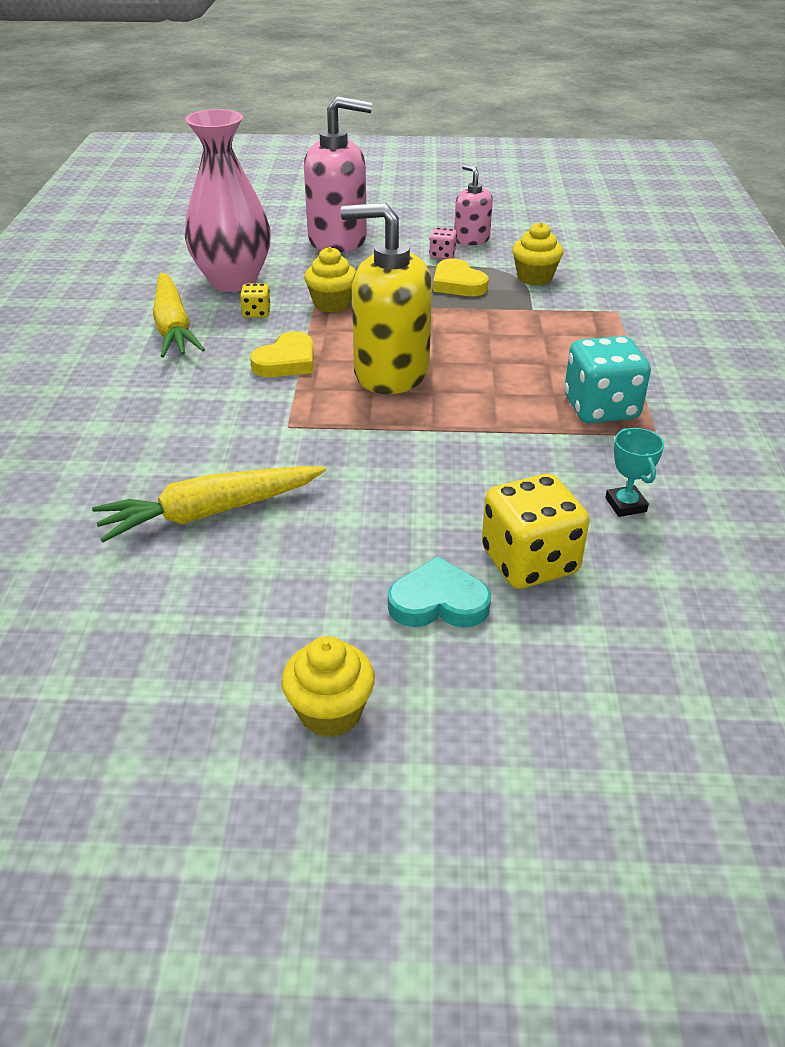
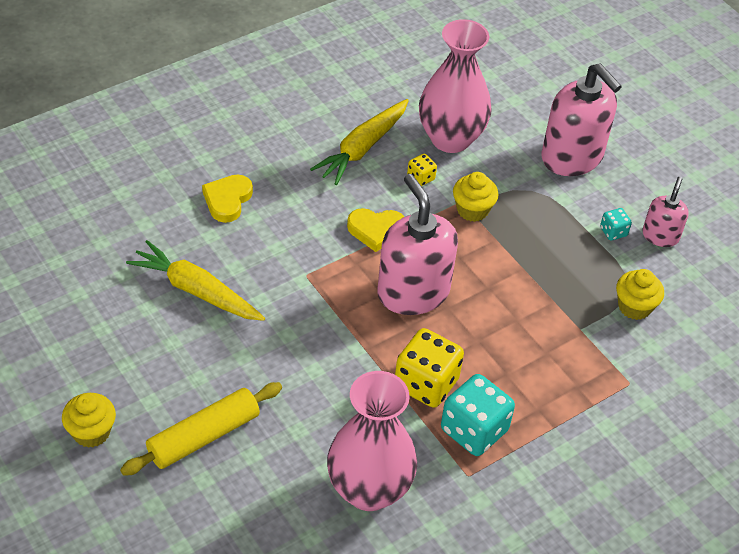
camera: 50 degrees right, 10 degrees up
(390, 372) = (413, 292): yellow soap dispenser -> pink soap dispenser
(438, 602) = (203, 436): turquoise heart -> yellow rolling pin
(442, 255) = (613, 232): pink dice -> turquoise dice
(458, 284) = (575, 265): yellow heart -> yellow heart (227, 200)
(529, 561) = (272, 463): yellow dice -> yellow dice (426, 383)
(625, 505) = (369, 490): turquoise trophy -> pink vase

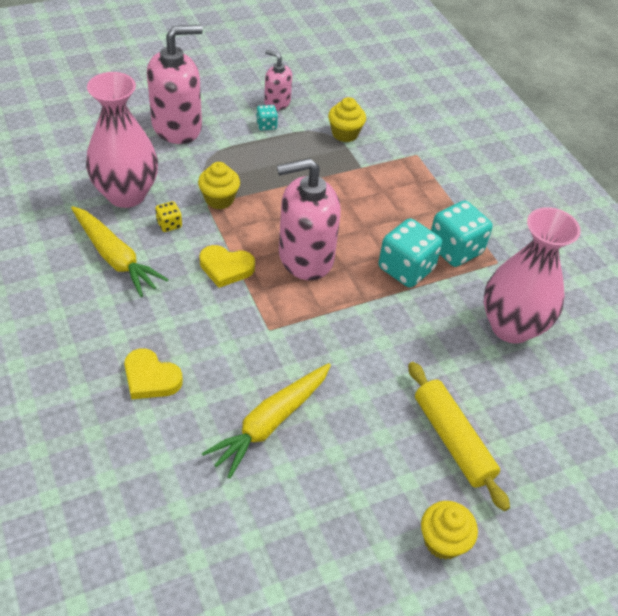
camera: 80 degrees left, 0 degrees up
(376, 230) = (226, 268): yellow heart -> yellow heart turned 90 degrees clockwise
(426, 383) = (406, 269): yellow dice -> turquoise dice

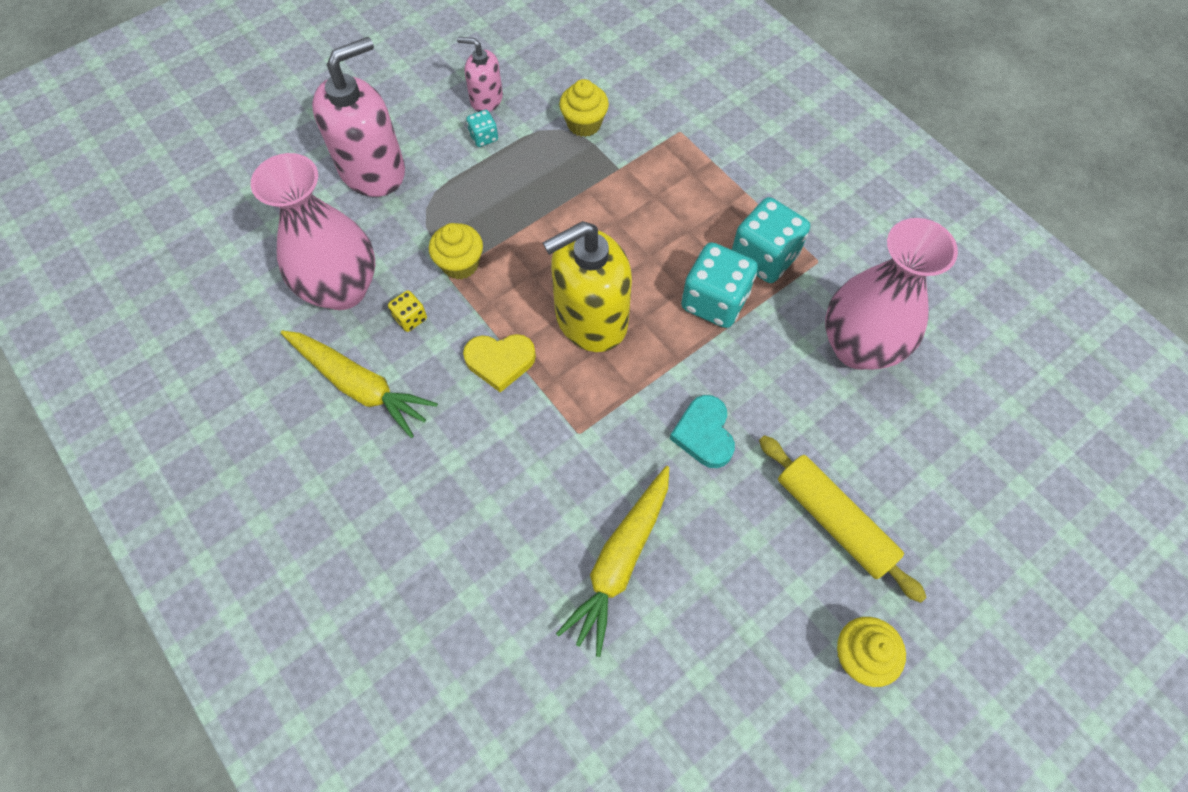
camera: 10 degrees left, 15 degrees up
(151, 378) = (460, 543): yellow heart -> none
(305, 257) = (590, 319): pink soap dispenser -> yellow soap dispenser
(367, 354) = (704, 434): none -> turquoise heart

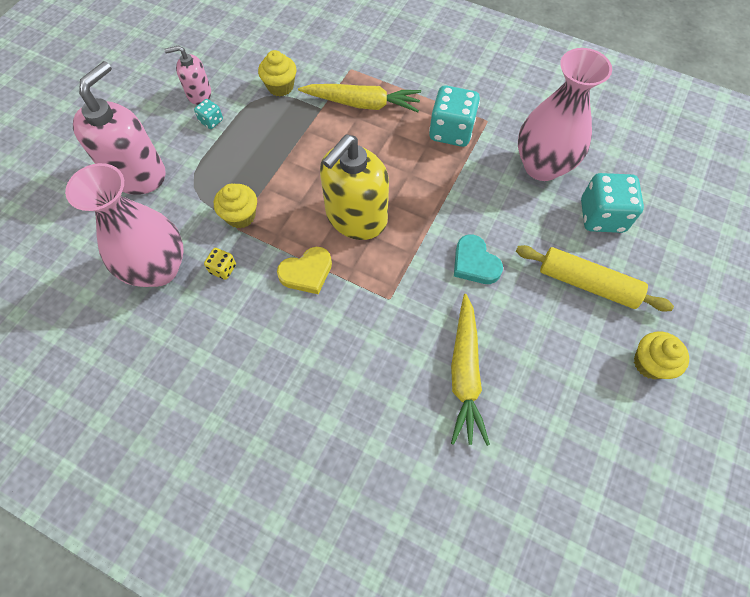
camera: 25 degrees left, 0 degrees up
(360, 386) = (209, 333): yellow carrot -> yellow carrot (362, 104)
(714, 301) = (434, 172): turquoise dice -> turquoise dice (602, 216)

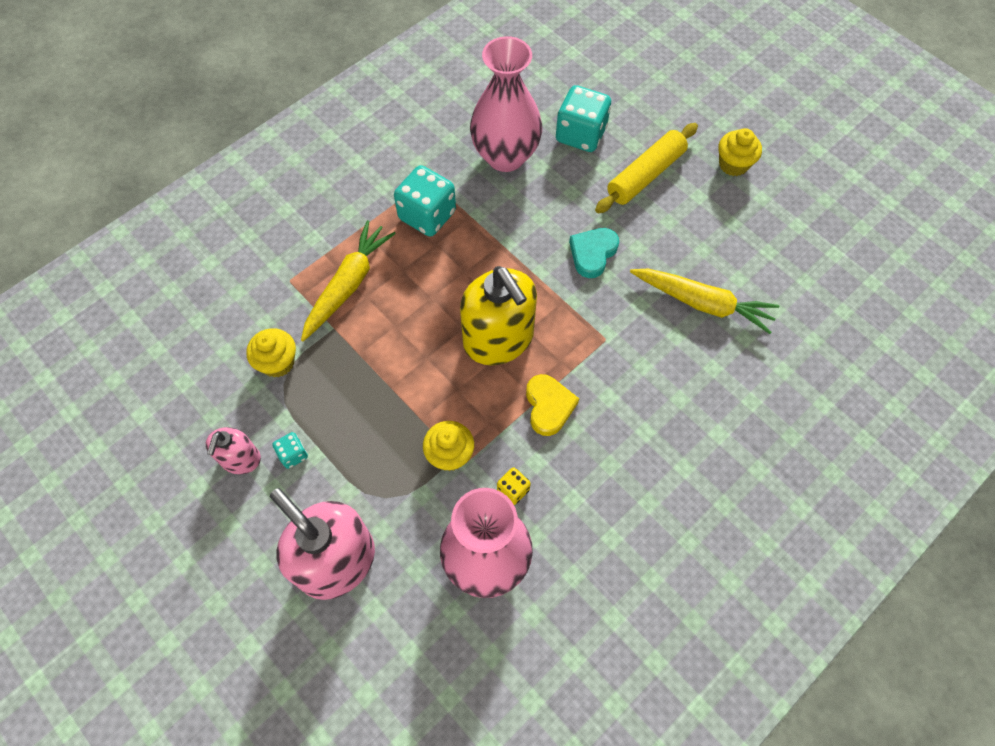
camera: 70 degrees left, 0 degrees up
(474, 263) = (592, 253): turquoise heart -> turquoise heart turned 135 degrees clockwise

